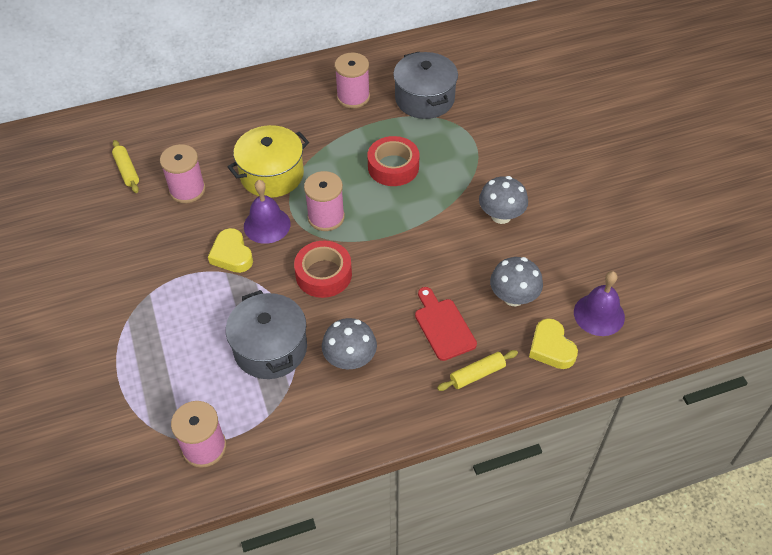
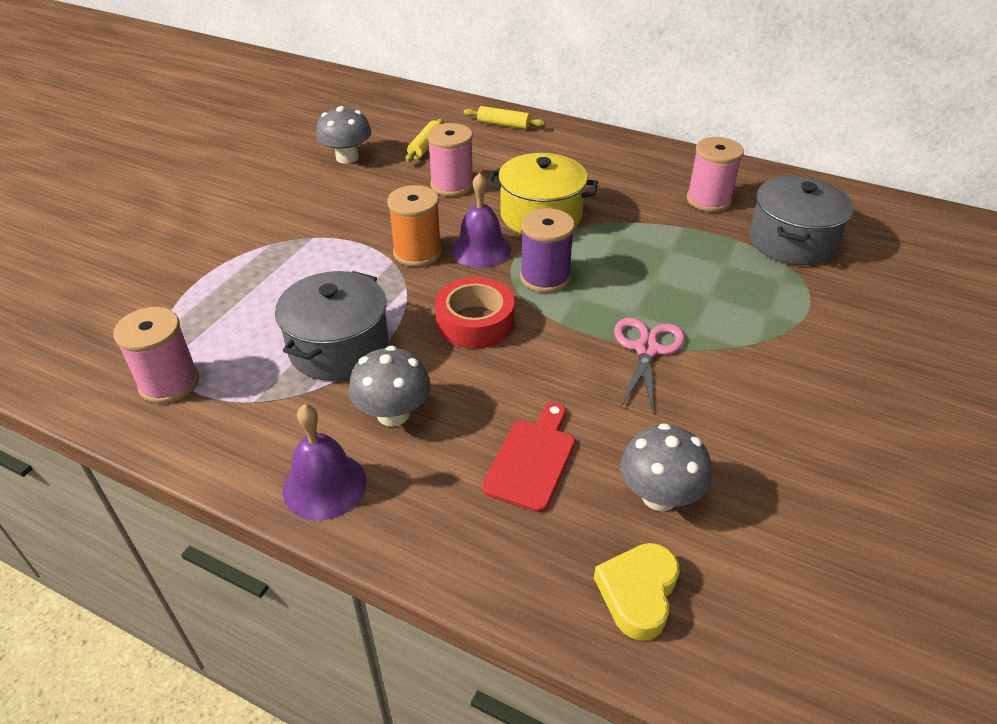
camera: 45 degrees right, 10 degrees down
(232, 255) = (417, 252): yellow heart -> orange spool
(326, 217) = (545, 277): pink spool -> purple spool
(393, 167) = (675, 278): red tape -> none
(427, 223) = (646, 349): none -> pink scissors
(477, 374) = (504, 542): yellow rolling pin -> yellow rolling pin (503, 125)
(501, 216) = (751, 400): grey mushroom -> grey mushroom (347, 157)
(599, 314) = (761, 610): purple bell -> purple bell (324, 485)

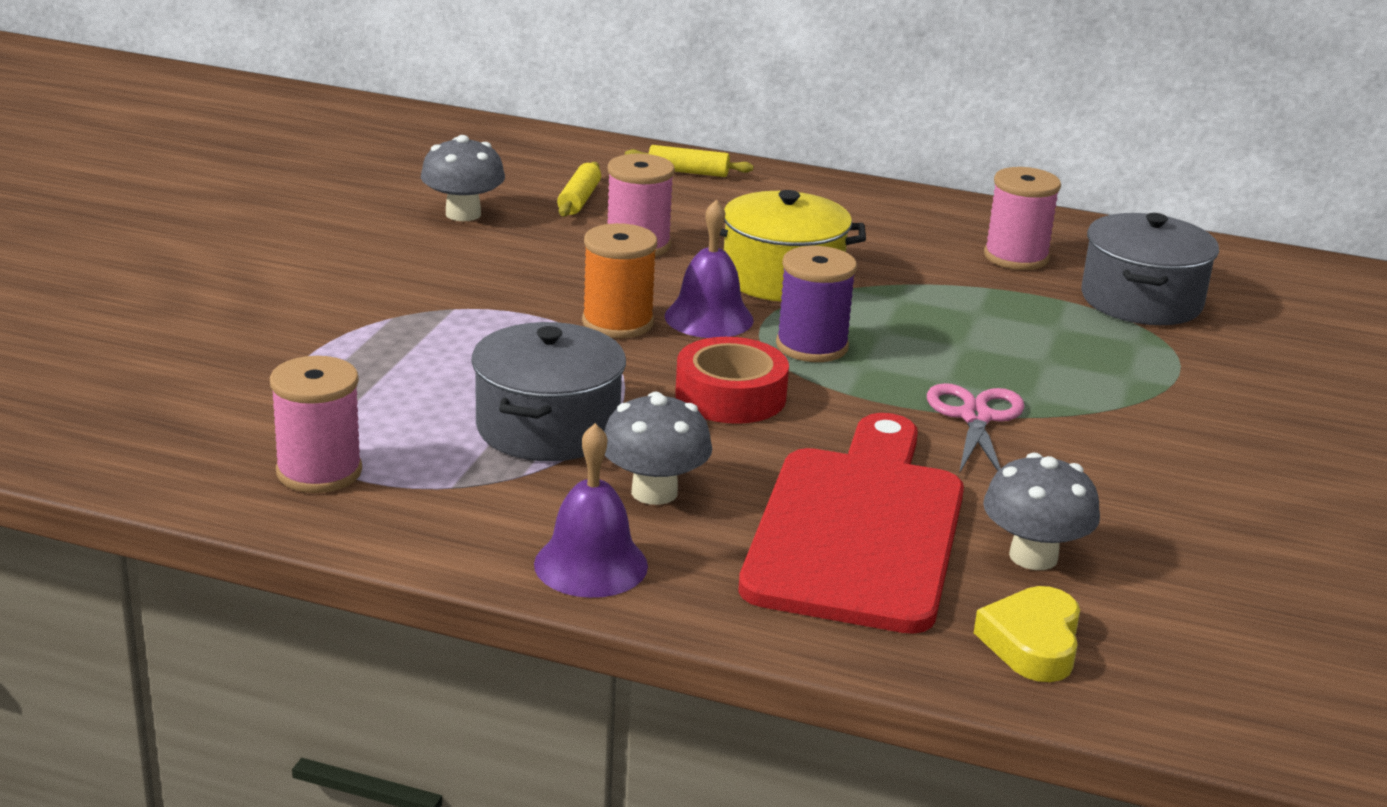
camera: 10 degrees left, 15 degrees down
(532, 460) = (859, 530): red cutting board -> red cutting board, size x2.07

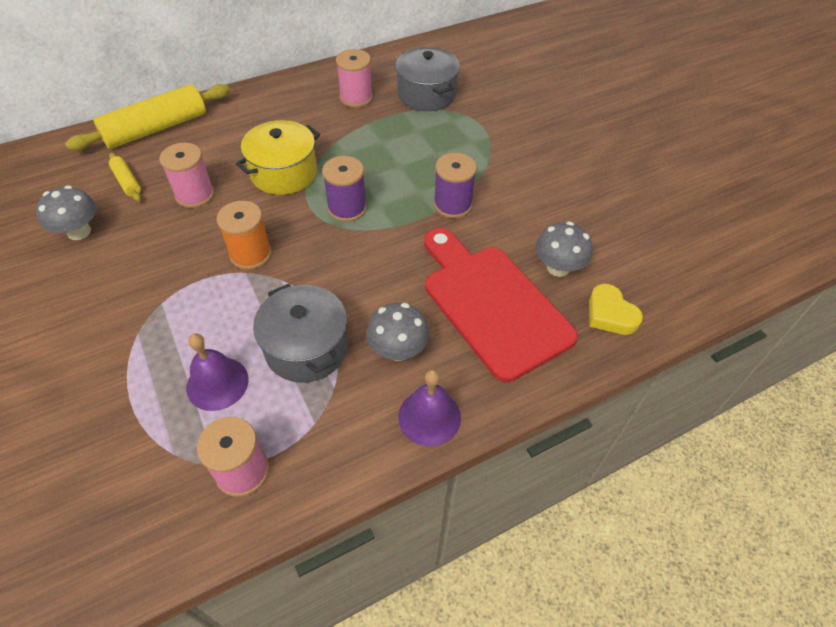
camera: 45 degrees left, 25 degrees up
(688, 172) = (156, 129): yellow rolling pin -> yellow rolling pin, size x2.16
(709, 318) = (285, 221): purple bell -> purple bell (217, 383)
(730, 396) = (354, 264): red tape -> none
(976, 417) = (452, 205): pink scissors -> purple spool

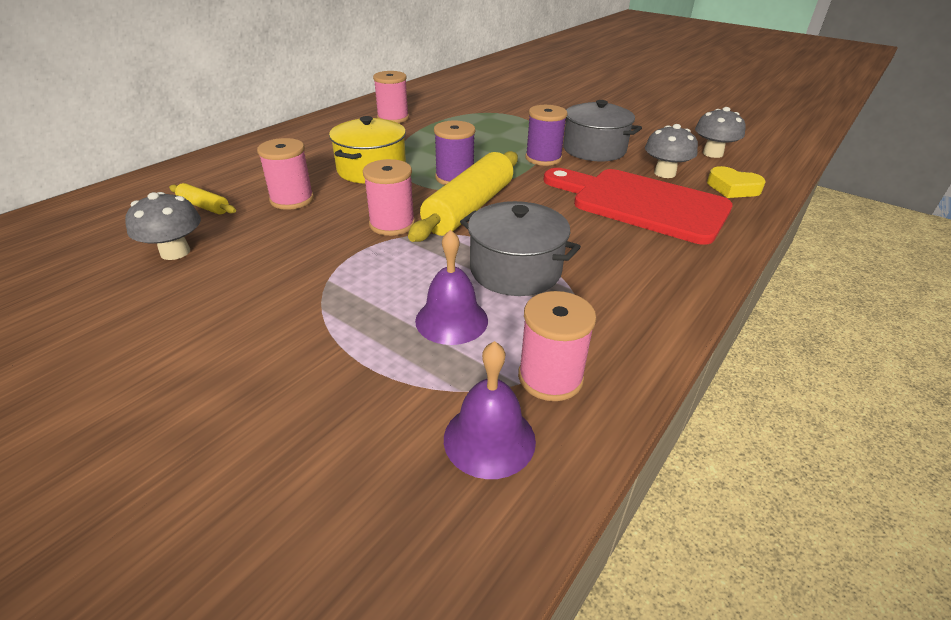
camera: 25 degrees left, 15 degrees down
(156, 129) = (206, 167): yellow rolling pin -> yellow rolling pin (469, 208)
(251, 254) = (392, 224): orange spool -> pink spool
(398, 350) = (599, 249): grey mushroom -> grey mushroom (712, 153)
(426, 94) = (452, 107): grey pot -> grey pot (594, 149)
(429, 417) = (676, 282): purple bell -> purple bell (489, 439)

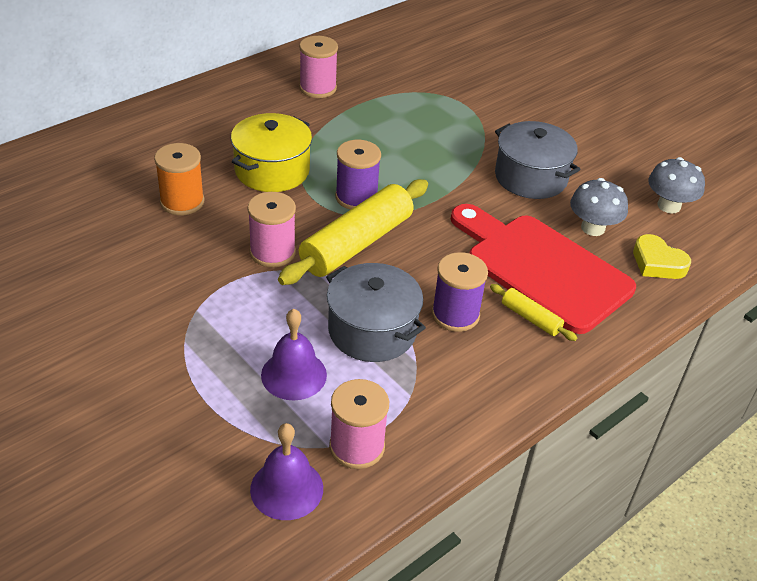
camera: 10 degrees right, 5 degrees up
(175, 252) = (66, 252): grey mushroom -> none
(204, 206) = (96, 197): yellow rolling pin -> yellow rolling pin (530, 318)
(292, 200) = (182, 202): pink spool -> orange spool
(543, 158) = (465, 182): purple spool -> purple spool (455, 315)

